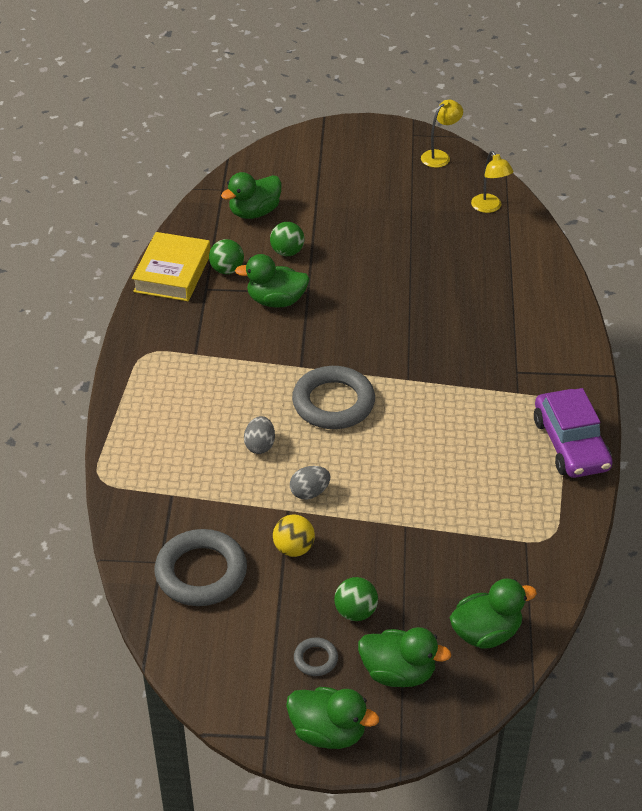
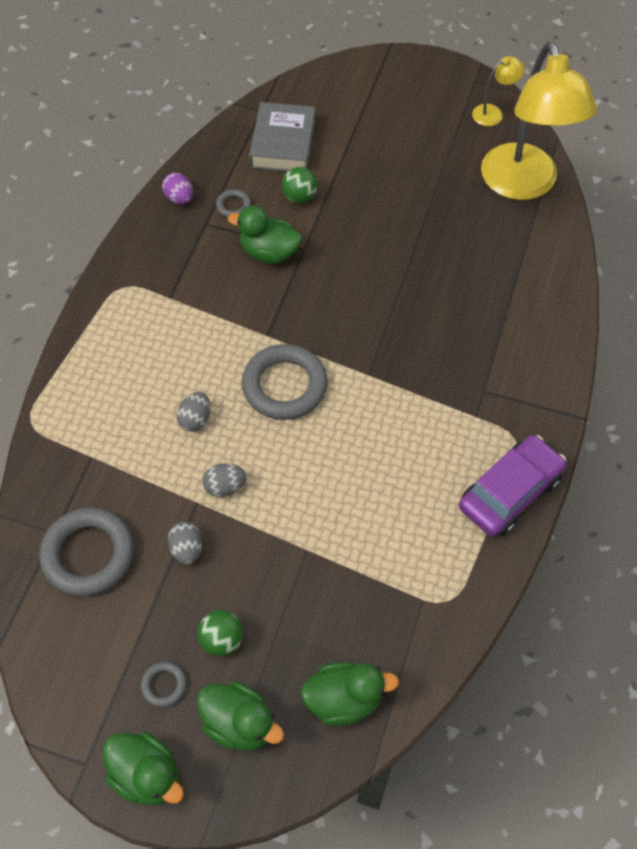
camera: 15 degrees right, 15 degrees up
(172, 273) = (179, 198): yellow book -> purple egg
(227, 270) = (233, 206): green ball -> grey ring
(254, 212) = (283, 143): green duck -> grey book
(294, 548) = (187, 549): yellow ball -> grey egg
(489, 207) = (523, 185): yellow lamp -> yellow lamp, size x2.40
(571, 444) = (510, 492): purple car -> purple car turned 135 degrees counterclockwise

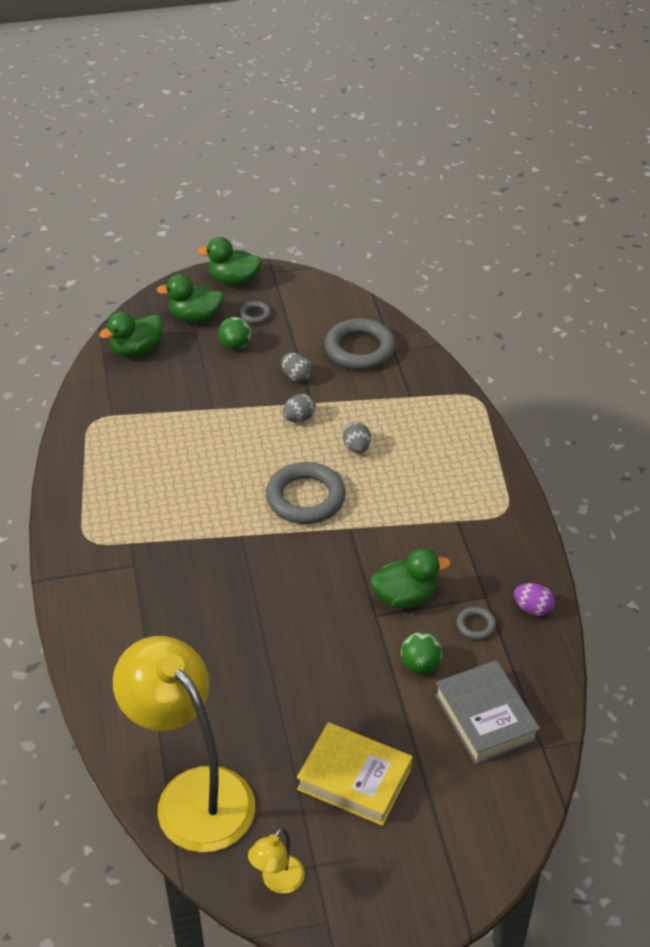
camera: 150 degrees right, 15 degrees down
(404, 146) = (354, 779): none -> yellow book
(510, 492) = (77, 501): purple car -> none

